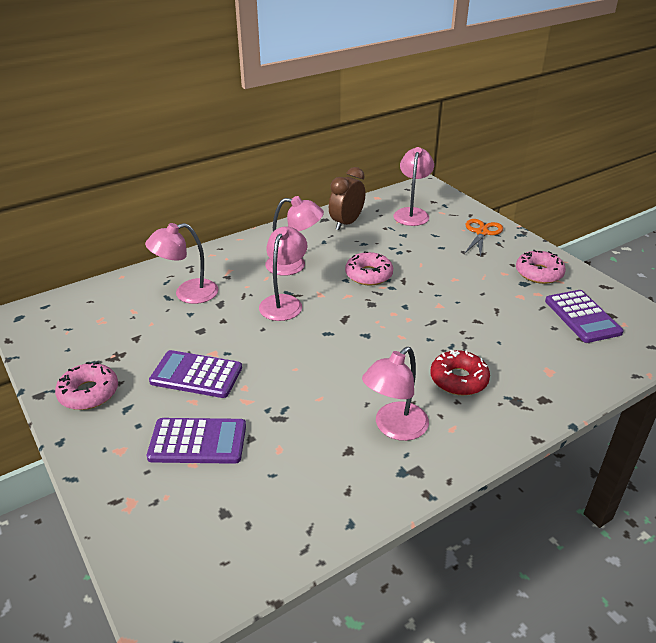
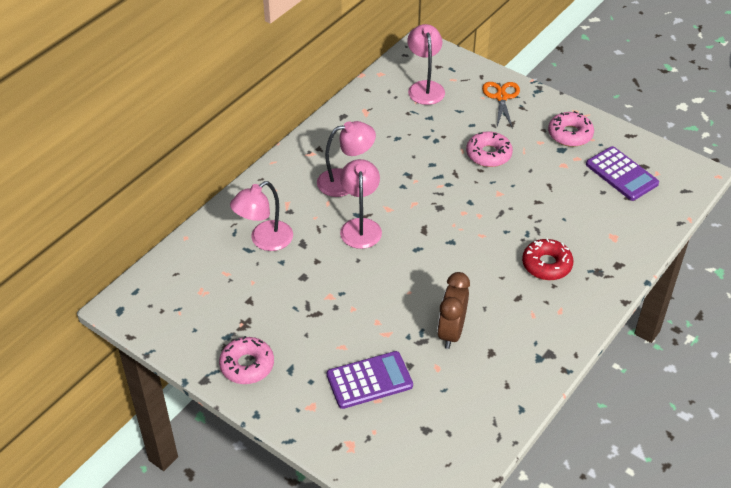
camera: 20 degrees left, 10 degrees up
(196, 375) = (329, 322): purple calculator -> none
(346, 223) = (367, 116): brown clock -> brown clock (451, 332)
(368, 275) = (421, 175): pink donut -> pink donut (488, 154)
(394, 428) = (516, 323): pink lamp -> none

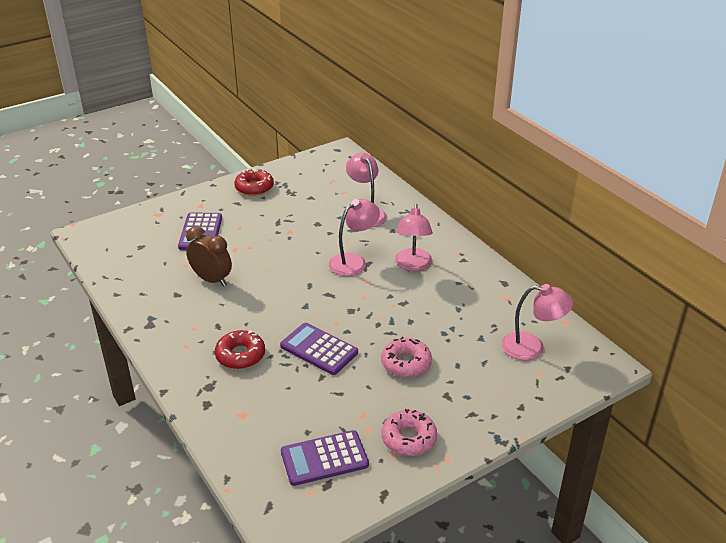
camera: 110 degrees right, 10 degrees down
(247, 365) = (254, 187): pink donut -> red donut
(360, 226) = (353, 261): pink lamp -> pink lamp turned 60 degrees counterclockwise
(501, 97) = (495, 402): orange scissors -> none
(505, 213) = (319, 349): none -> purple calculator

